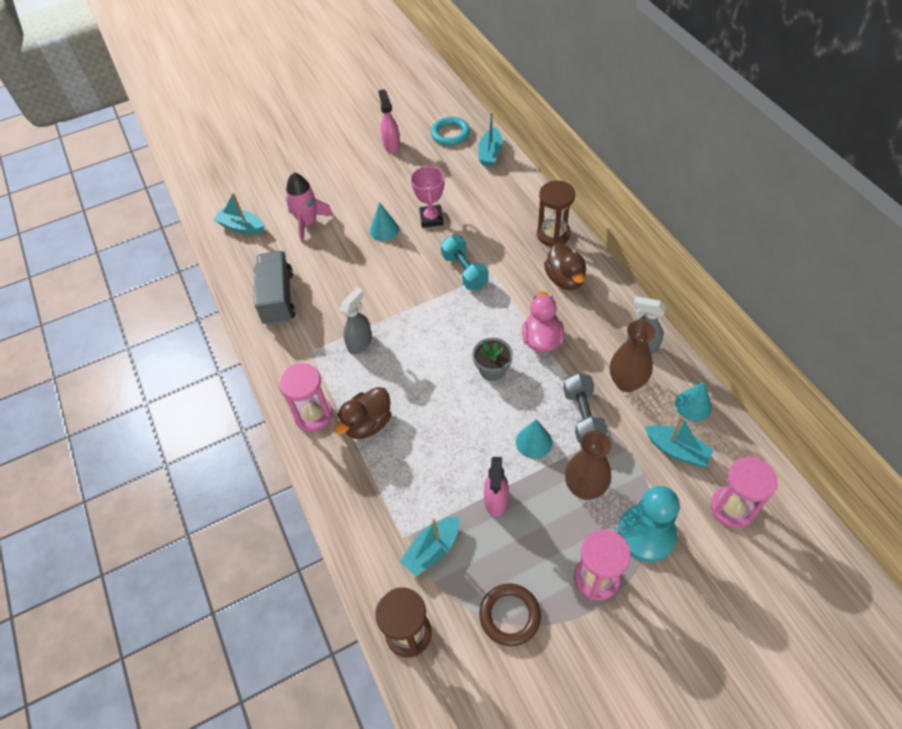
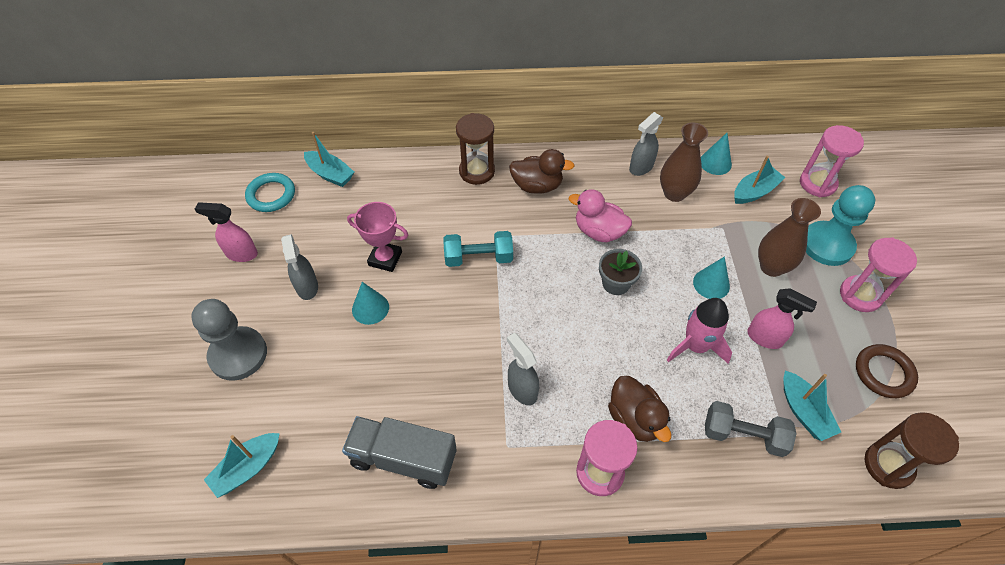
camera: 70 degrees left, 0 degrees up
(308, 223) = (300, 384): pink rocket -> pink rocket (695, 346)
(315, 183) = (238, 354): none -> grey pawn
(383, 190) = (307, 287): none -> grey spray bottle
(583, 416) = (697, 237): grey dumbbell -> grey dumbbell (743, 435)

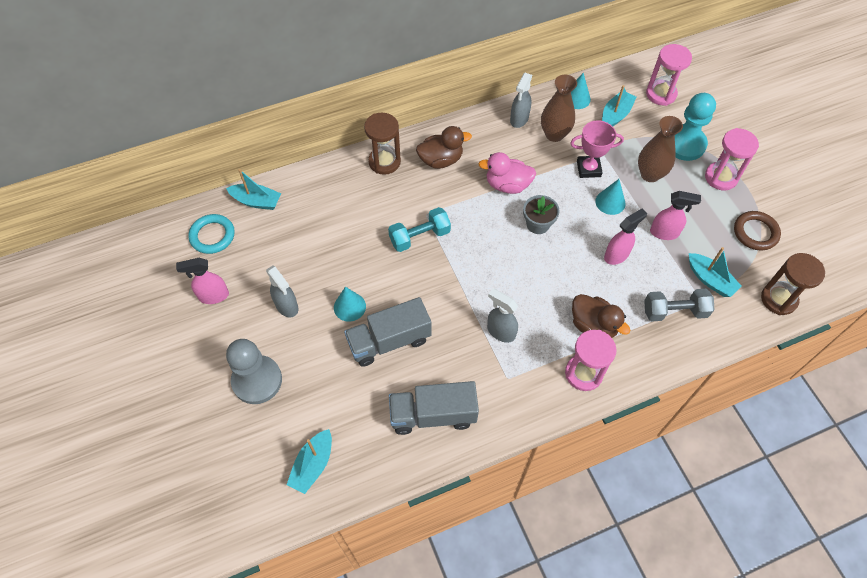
camera: 20 degrees left, 5 degrees up
(385, 259) = (342, 261): pink trophy -> pink trophy (588, 169)
(394, 359) = (389, 341): none -> grey truck
(695, 346) = (616, 255): pink rocket -> pink spray bottle

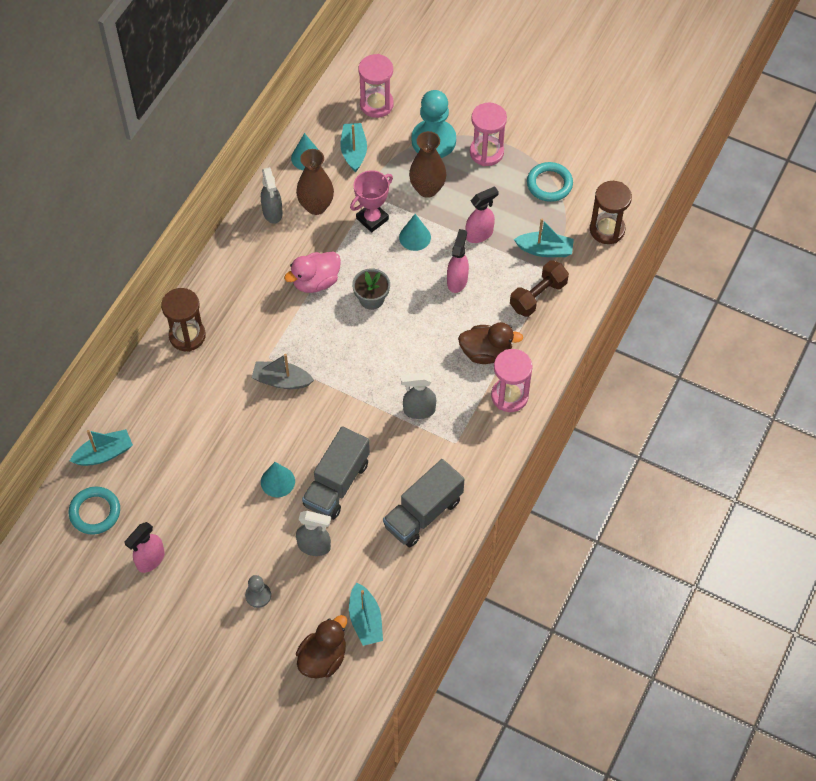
camera: 40 degrees left, 0 degrees up
(257, 380) = (258, 595): grey pawn -> grey pawn, size x0.49
(287, 306) = (224, 520): grey spray bottle -> grey spray bottle (314, 546)
(419, 237) = (281, 380): turquoise dumbbell -> grey boat
(441, 160) = (237, 299): brown duck -> brown duck (323, 658)
(674, 311) = (538, 296): grey dumbbell -> brown dumbbell
(755, 232) = (549, 184): brown ring -> turquoise ring

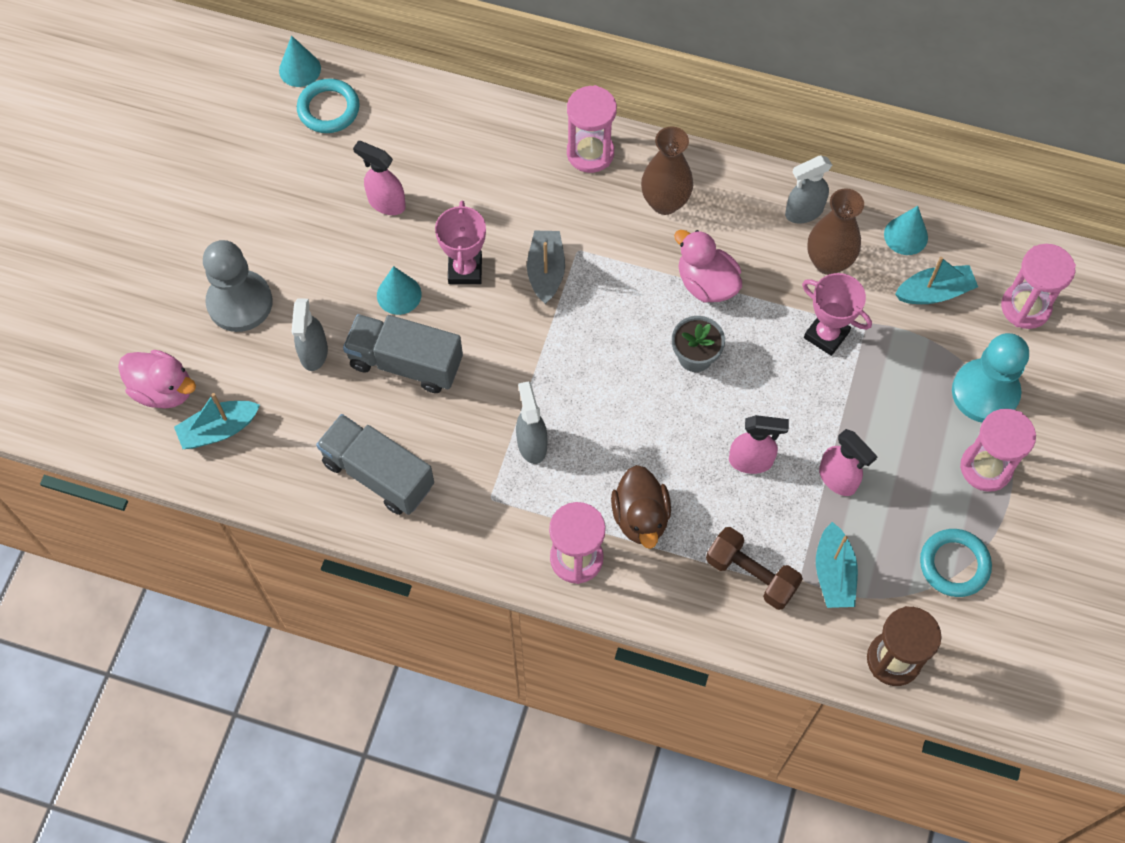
camera: 80 degrees right, 5 degrees up
(104, 453) = (408, 101): turquoise boat -> none
(150, 560) = (273, 178): pink spray bottle -> pink spray bottle (386, 203)
(187, 336) = (590, 153): brown hourglass -> pink hourglass
(258, 595) = (240, 302): grey pawn -> grey pawn, size x2.02
(267, 434) = (465, 270): none -> pink trophy
(323, 658) = (163, 390): brown duck -> pink duck
(415, 237) = (810, 394): turquoise cone -> turquoise cone (300, 69)
(427, 189) = (897, 397): brown vase -> brown vase (665, 202)

